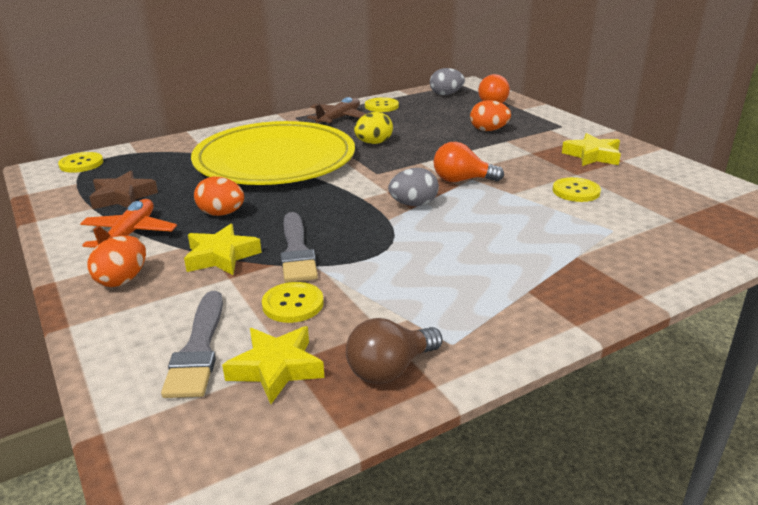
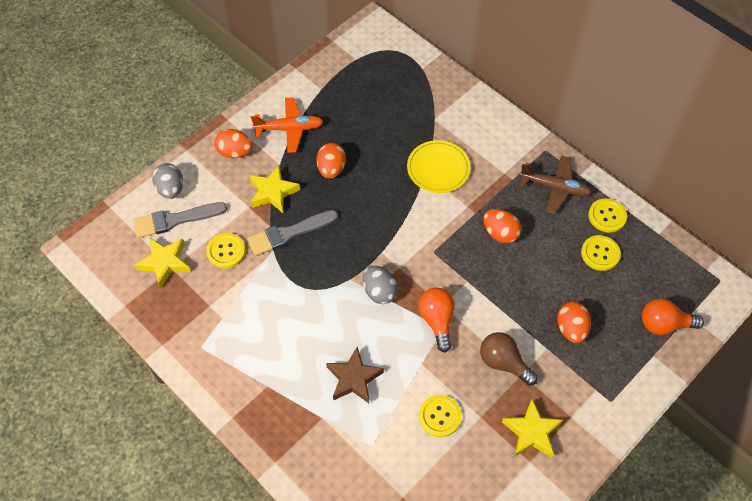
camera: 75 degrees right, 30 degrees up
(81, 164) = (389, 44): yellow button -> yellow button (600, 253)
(123, 197) = (342, 98): brown star -> brown star (354, 378)
(275, 159) = (438, 168): yellow plate -> yellow plate, size x0.44
(373, 143) = (500, 233): yellow egg -> orange egg
(390, 369) = (172, 318): brown light bulb -> brown light bulb (503, 362)
(446, 94) = (674, 271): grey egg -> grey egg (171, 189)

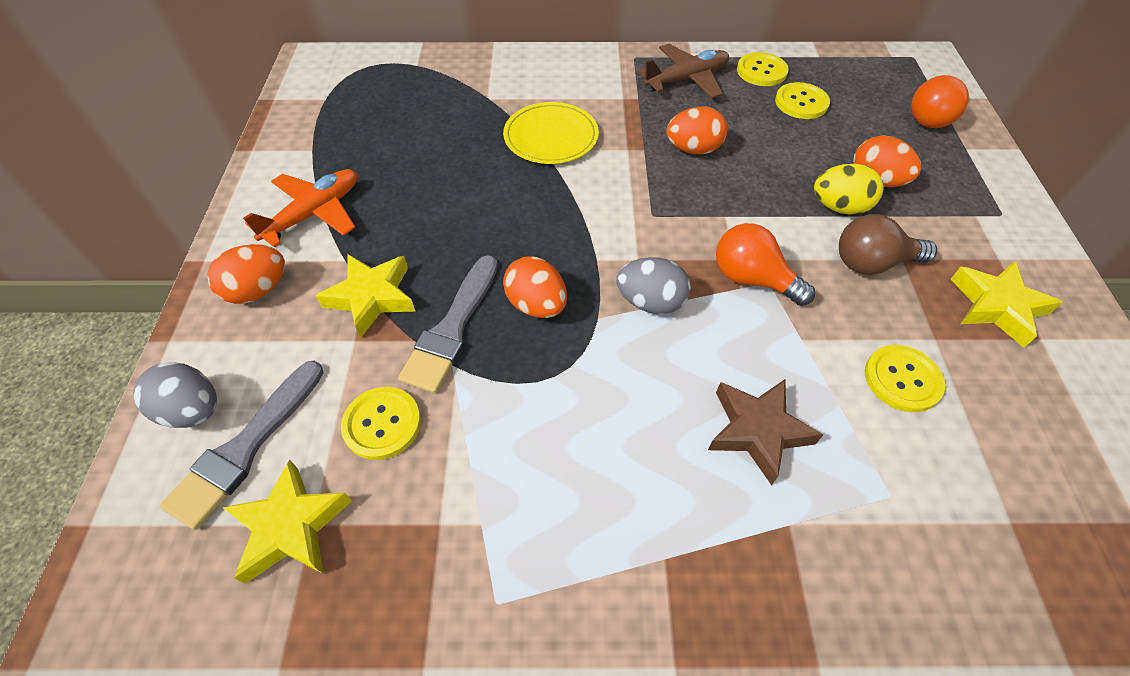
camera: 45 degrees left, 5 degrees down
(331, 169) = (424, 218): orange egg -> orange egg (536, 305)
(530, 325) = (839, 207): none -> yellow egg

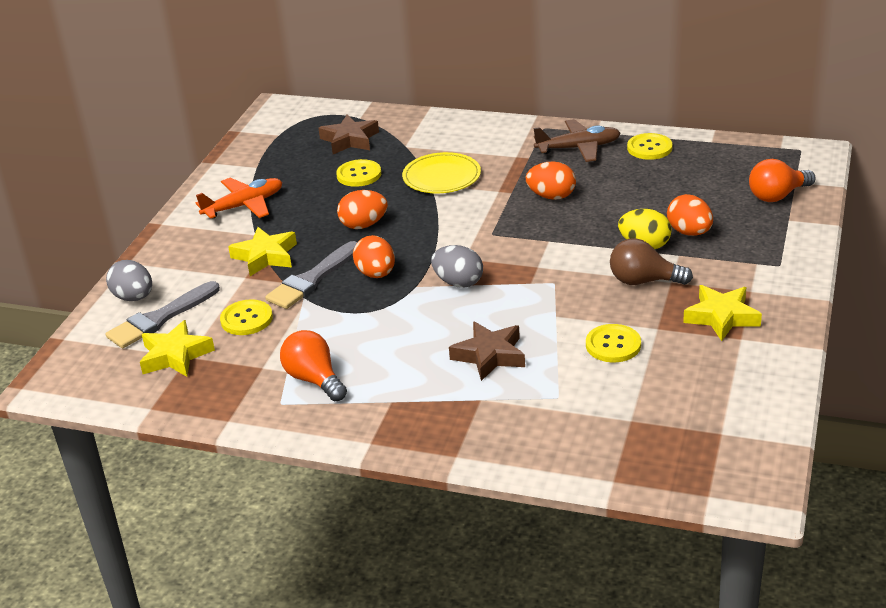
camera: 20 degrees right, 20 degrees down
(258, 290) = (192, 244): orange egg -> orange egg (363, 225)
(417, 97) = (349, 140): none -> brown star
(752, 279) = (542, 279): orange light bulb -> orange light bulb (314, 379)
(801, 102) = (667, 174): yellow button -> yellow button (359, 175)

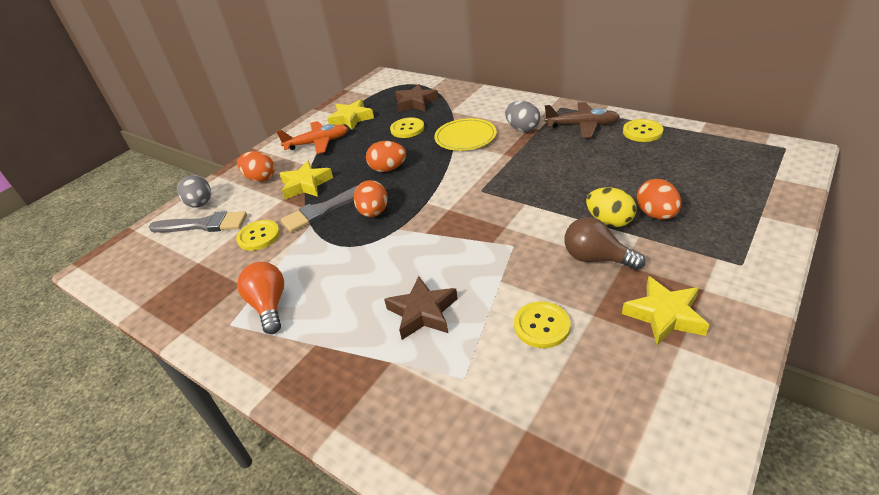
camera: 20 degrees right, 5 degrees up
(160, 319) = (204, 225): grey brush -> grey brush turned 150 degrees counterclockwise
(175, 355) = (190, 259): yellow star -> yellow star (351, 119)
(458, 282) = (432, 231): grey egg -> grey egg (522, 129)
(551, 196) = (544, 164): orange egg -> orange egg (260, 178)
(777, 196) = (753, 189): orange light bulb -> none

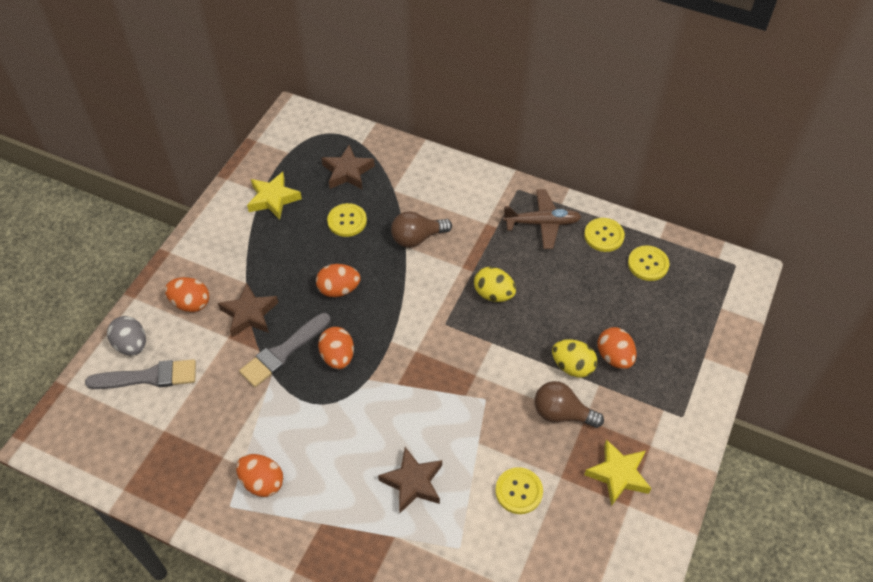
camera: 15 degrees left, 15 degrees up
(259, 236) = (220, 392): yellow button -> yellow button (648, 264)
(269, 305) = (262, 482): orange light bulb -> orange egg
(306, 185) = (249, 314): yellow star -> brown star
(318, 143) = (243, 243): orange plane -> none
(465, 137) = (417, 238): yellow plate -> brown light bulb
(522, 129) = (479, 226): grey egg -> none
(531, 170) = (493, 294): none -> yellow egg

